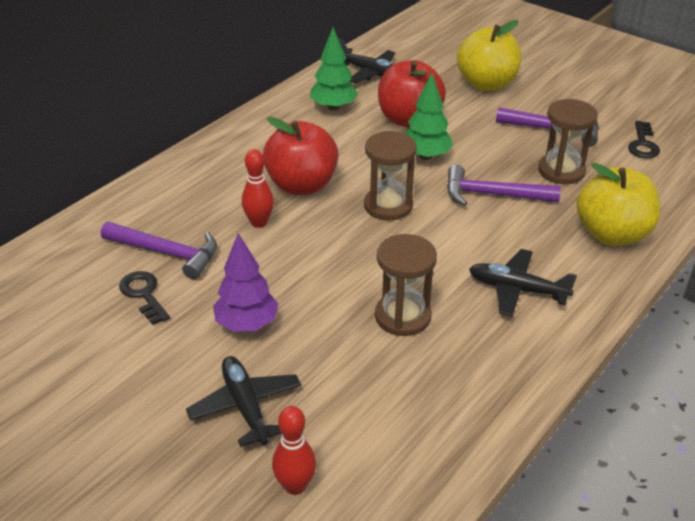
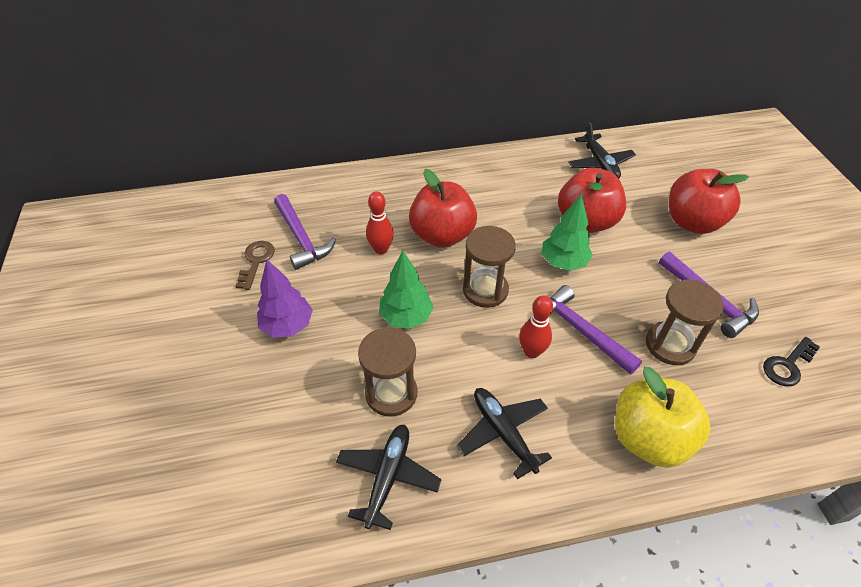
camera: 40 degrees right, 10 degrees up
(144, 294) = (256, 261): black key -> brown key
(245, 406) = (219, 389): black plane -> black plane (388, 476)
(295, 486) = (179, 475): red bowling pin -> red bowling pin (531, 352)
(333, 107) = (537, 180): green tree -> green tree (406, 317)
(486, 84) = (692, 222): yellow apple -> red apple

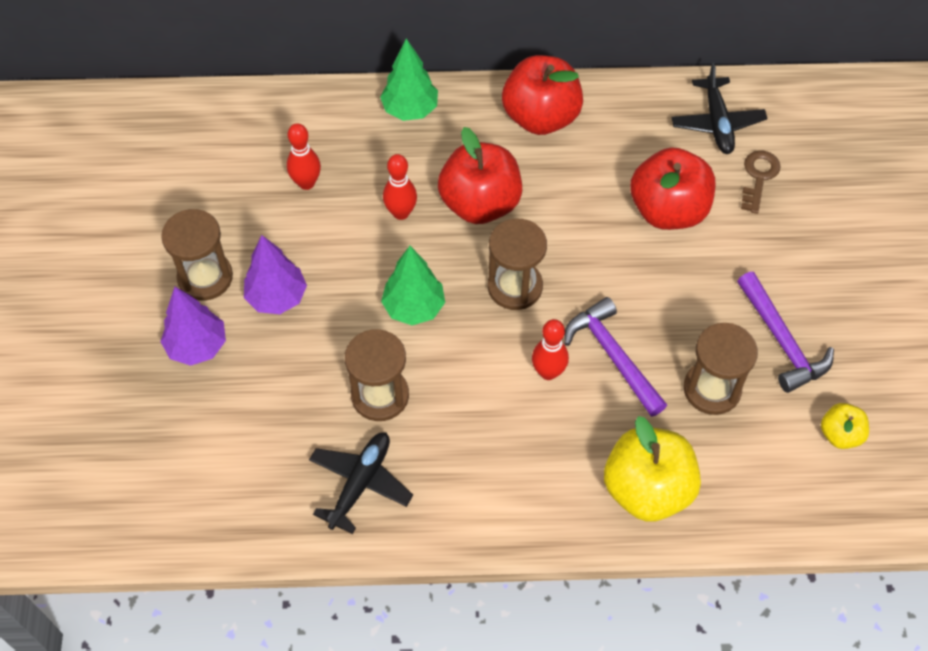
camera: 10 degrees right, 10 degrees up
(220, 376) = (197, 346): none -> purple tree
(223, 318) = (205, 277): none -> brown hourglass
(256, 261) = (249, 207): brown key -> brown key (758, 177)
(301, 238) = (306, 183): purple hammer -> red bowling pin
(503, 432) = (491, 458): black plane -> none
(563, 262) = (620, 264): green tree -> green tree (410, 110)
(692, 222) = (806, 231): red apple -> red apple (541, 117)
(788, 365) = (840, 434): black key -> yellow apple

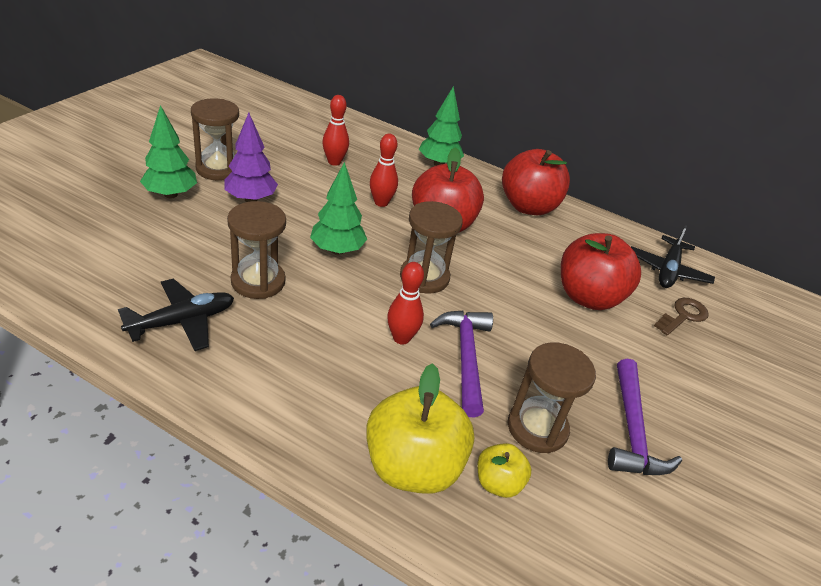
camera: 25 degrees right, 20 degrees down
(197, 346) = (171, 194): purple tree -> green tree
(840, 434) = (646, 539): yellow apple -> yellow apple (498, 483)

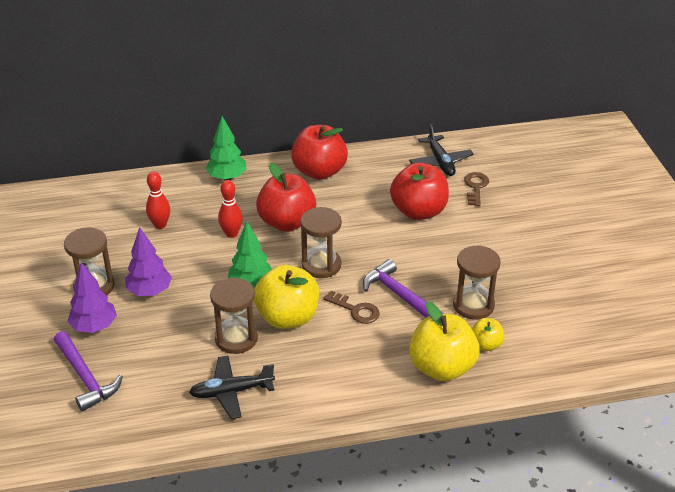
camera: 35 degrees left, 0 degrees up
(171, 194) = (94, 327): green tree -> purple tree
(182, 321) = (231, 392): black plane -> black plane turned 120 degrees counterclockwise
(328, 298) = (287, 317): none -> yellow apple
(401, 338) = (355, 310): red bowling pin -> brown key
(632, 430) = (515, 273): purple hammer -> purple hammer (85, 378)

